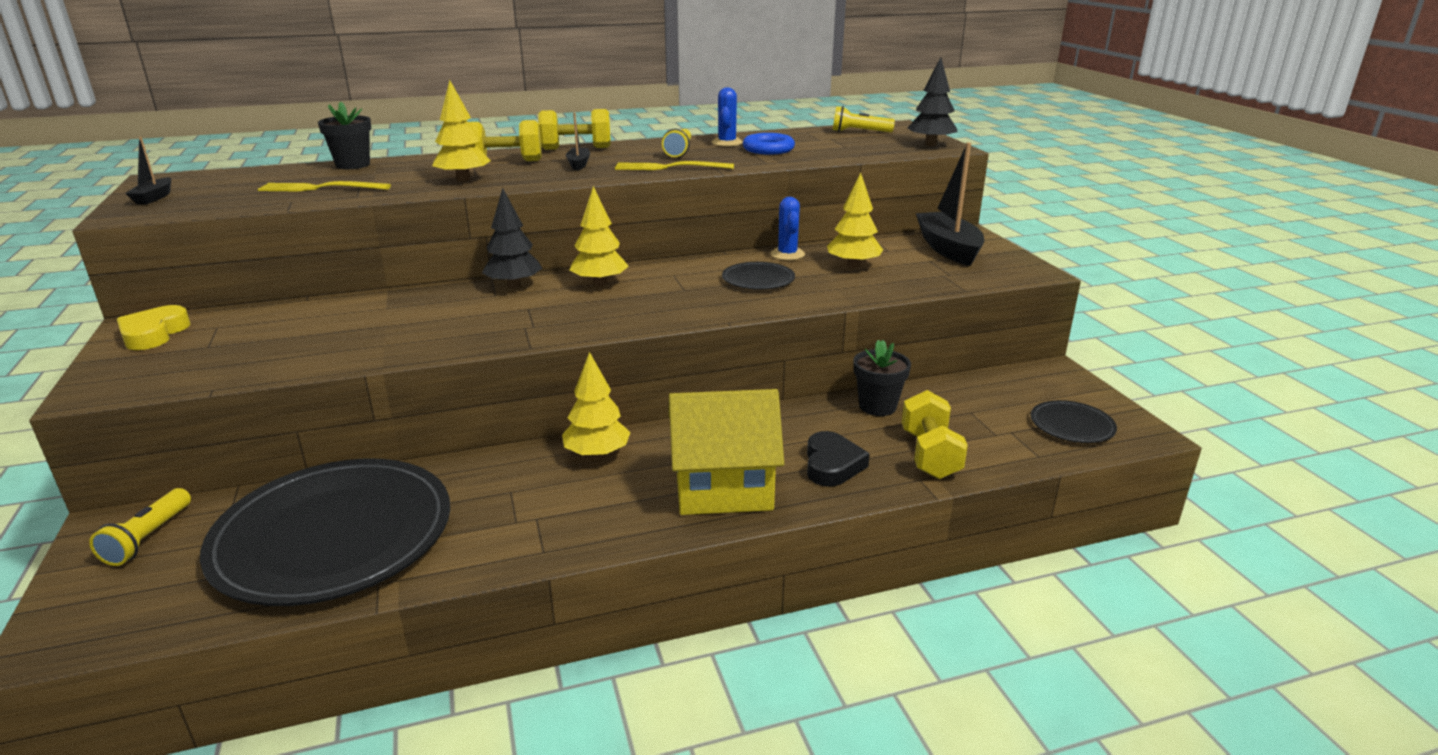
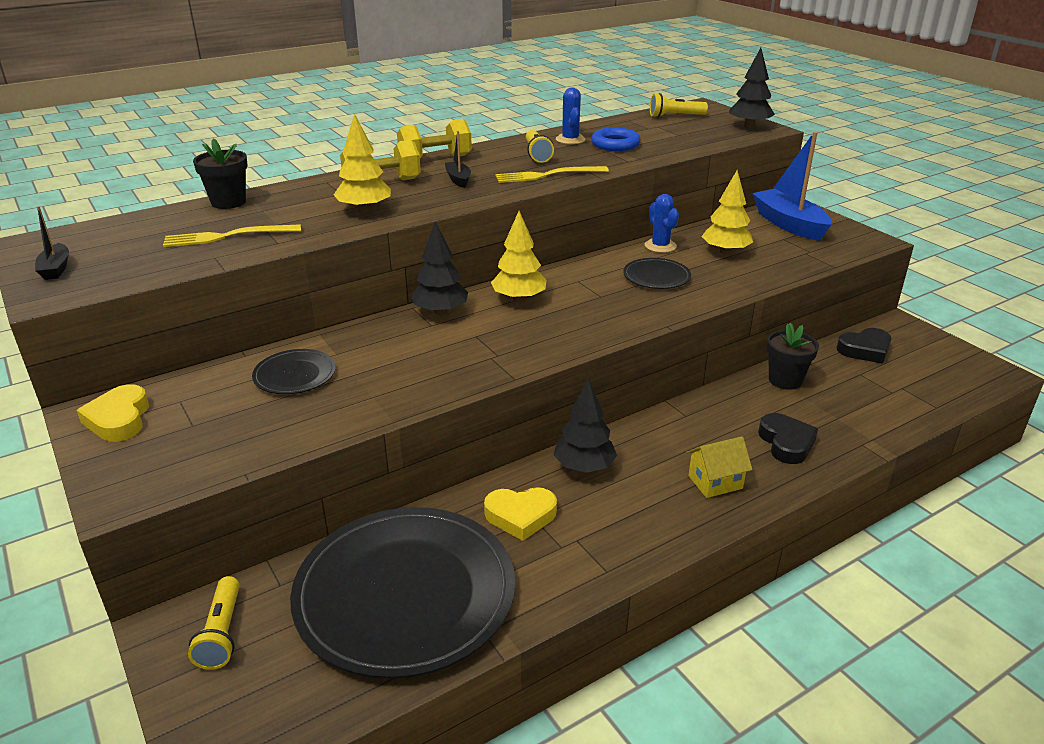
camera: 15 degrees left, 5 degrees up
(498, 487) = (520, 516): none -> yellow heart
(597, 454) = (584, 467): yellow tree -> black tree
(723, 489) = (715, 482): yellow house -> yellow house, size x0.52
(930, 455) = (855, 420): yellow dumbbell -> none
(948, 249) = (789, 224): black boat -> blue boat
(994, 390) = (865, 350): none -> black heart
(1072, 425) = (943, 374): black plate -> black plate (295, 375)

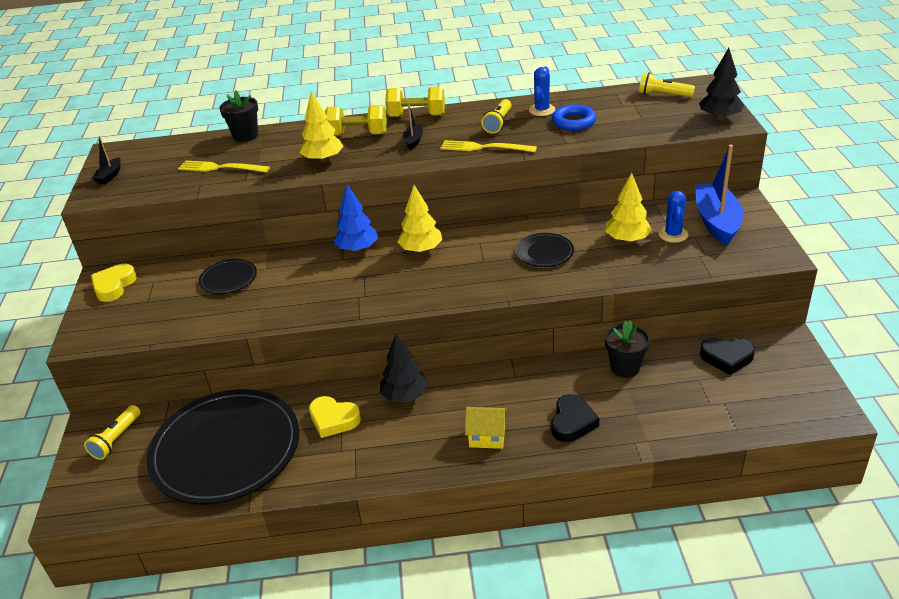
camera: 30 degrees right, 5 degrees up
(440, 312) = (358, 249): black tree -> blue tree
(660, 246) = (577, 222): blue cactus -> blue cactus (673, 234)

